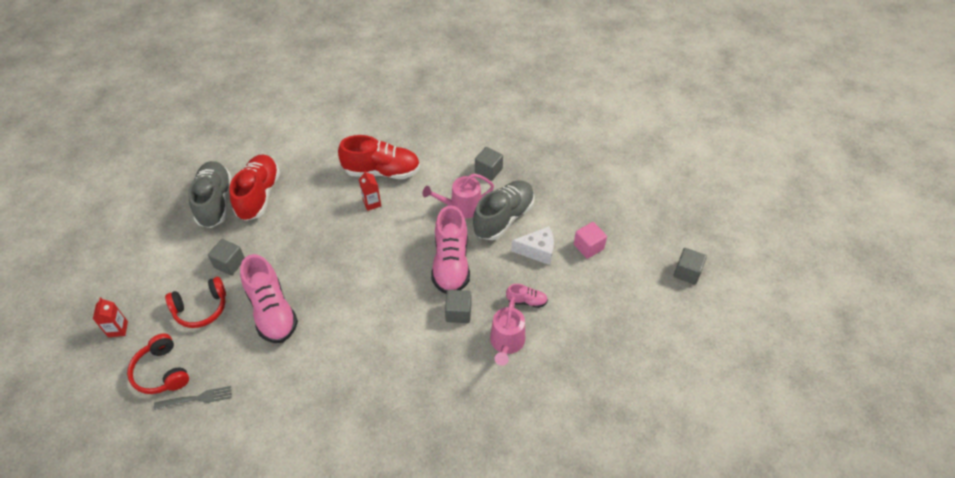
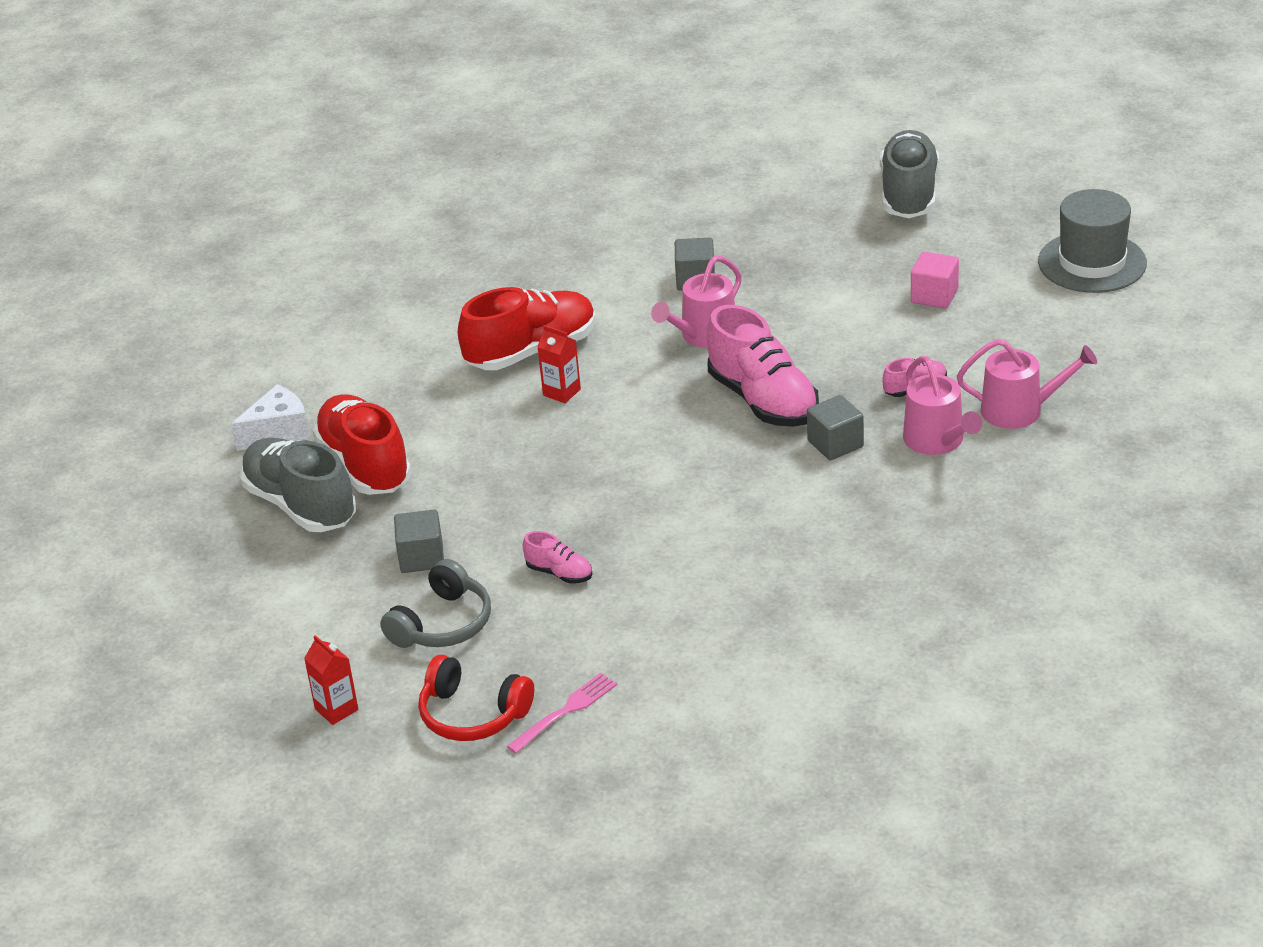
camera: 30 degrees left, 15 degrees down
(196, 398) = (565, 711): grey fork -> pink fork
(201, 308) = (442, 624): red headphones -> grey headphones
(272, 311) = (559, 573): pink shoe -> pink shoe, size x0.46
(503, 218) = (780, 320): grey shoe -> grey shoe (909, 194)
(537, 251) = (869, 332): white cheese -> white cheese (279, 432)
(564, 348) = (1019, 410): none -> pink watering can
(687, 272) = (1092, 262): grey cube -> grey hat

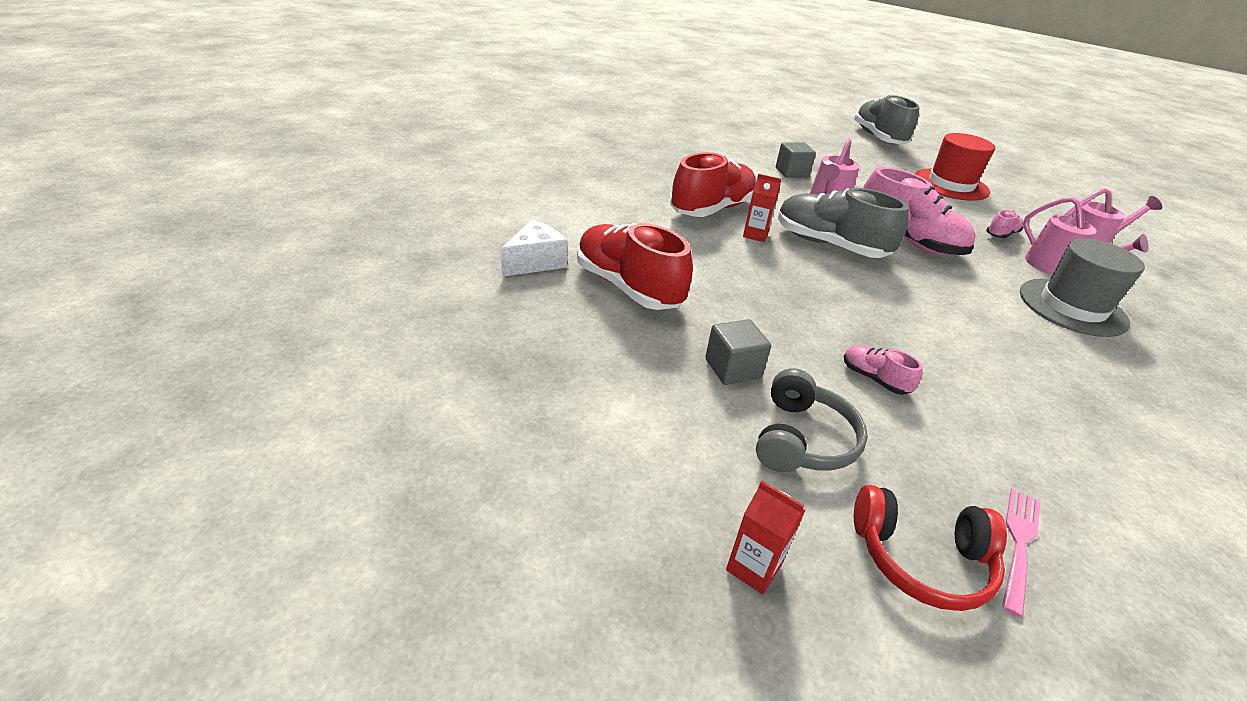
camera: 20 degrees left, 0 degrees up
(301, 505) = (585, 322): grey shoe -> grey shoe (829, 245)
(559, 573) = (874, 379): pink shoe -> pink shoe turned 150 degrees counterclockwise
(835, 444) = (989, 269): grey cube -> none
(934, 296) = (950, 185): pink cube -> red hat
(1092, 262) = (1020, 171): grey hat -> grey hat (1072, 307)

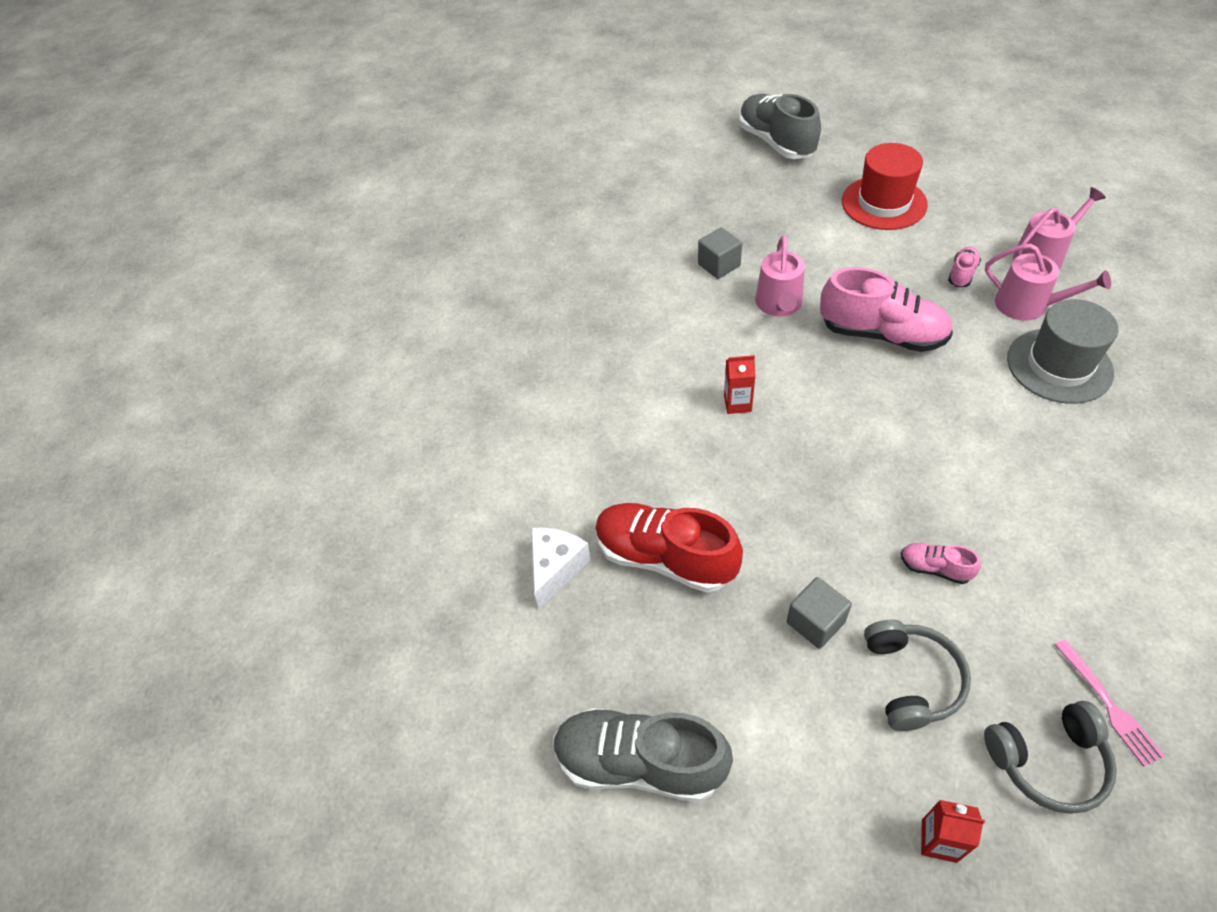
camera: 15 degrees left, 15 degrees up
(712, 209) = (674, 381): red shoe -> none
(829, 245) = (813, 382): grey shoe -> grey shoe (639, 763)
(921, 559) = (1048, 761): red headphones -> grey headphones
(1018, 544) = (1108, 705): pink fork -> pink fork turned 150 degrees clockwise

